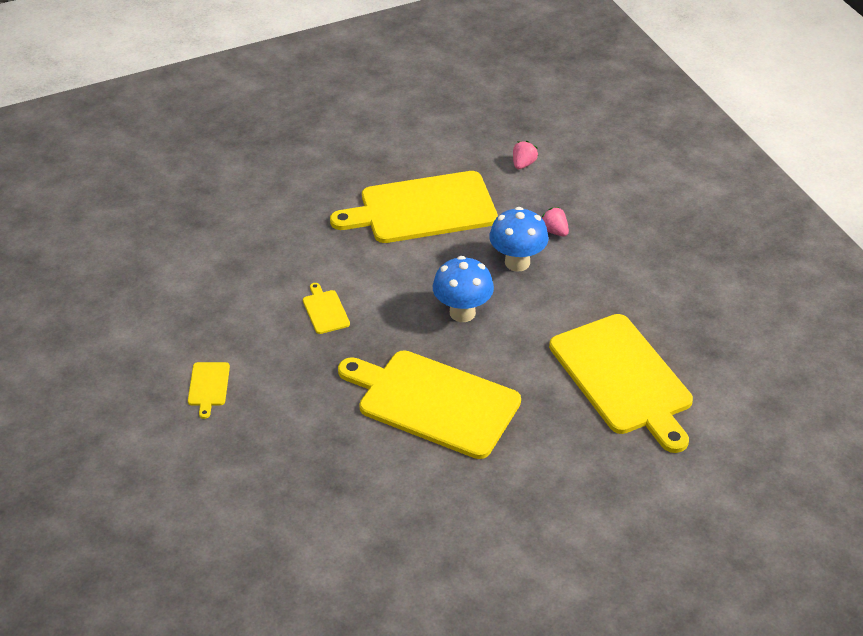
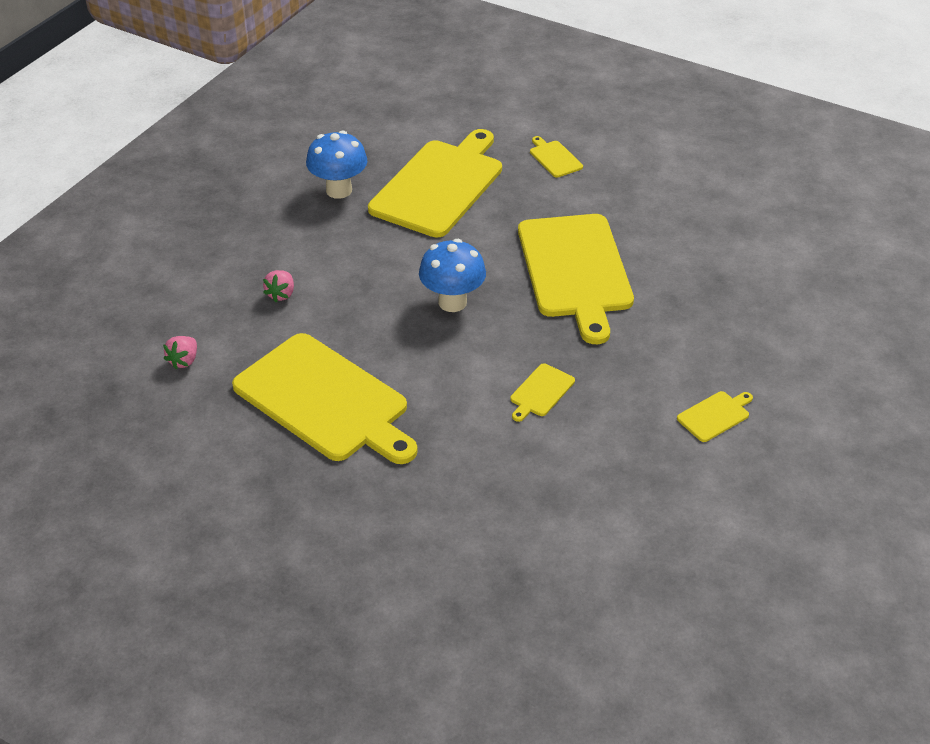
camera: 125 degrees left, 0 degrees up
(517, 262) = (350, 298): blue mushroom -> blue mushroom (339, 190)
(523, 164) = (184, 361): pink strawberry -> pink strawberry turned 60 degrees counterclockwise
(603, 479) = (554, 158): none -> yellow cutting board

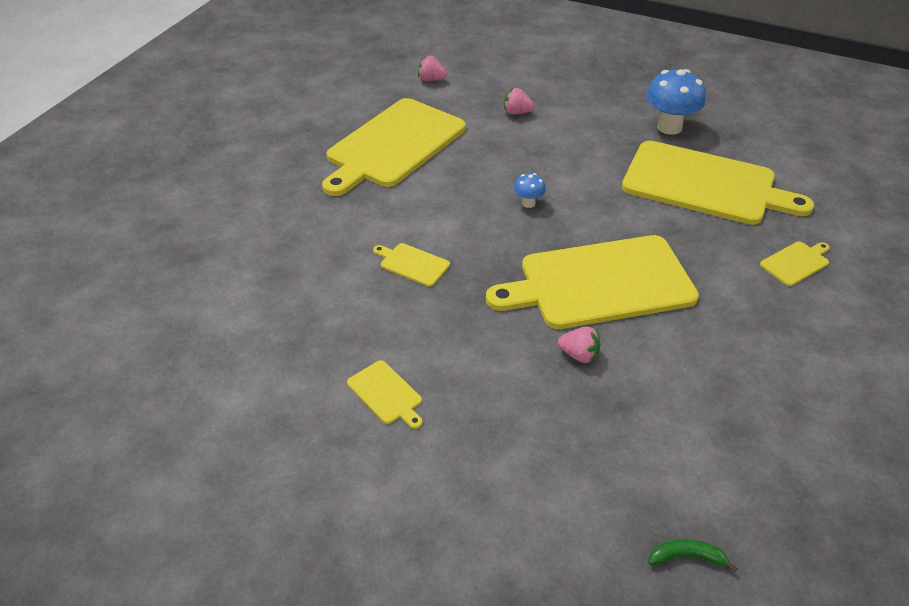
camera: 85 degrees right, 0 degrees up
(452, 302) = (528, 203): blue mushroom -> blue mushroom, size x0.49
(664, 294) = (579, 355): none -> pink strawberry
(850, 268) = (686, 557): none -> green banana

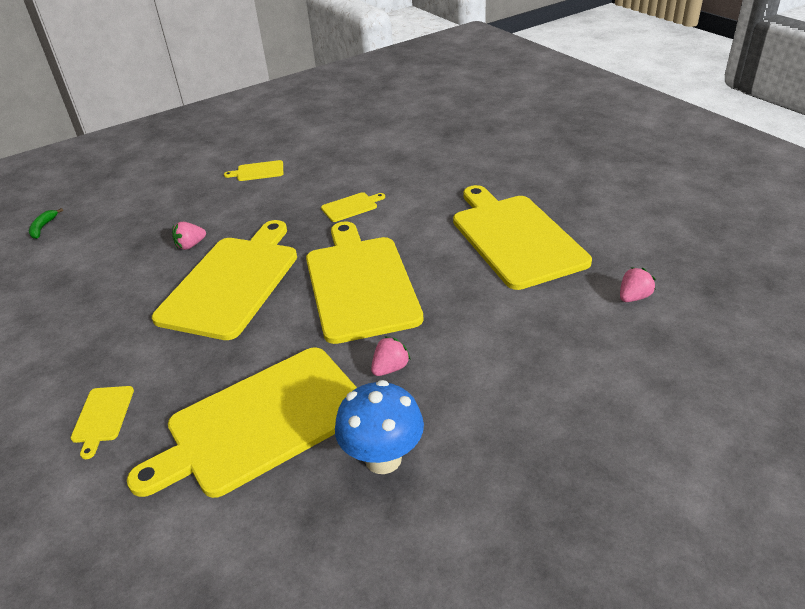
camera: 125 degrees right, 5 degrees down
(516, 112) = (516, 336): pink strawberry -> pink strawberry (390, 368)
(528, 203) = (360, 284): blue mushroom -> yellow cutting board
(686, 557) = (43, 228): green banana -> green banana turned 150 degrees clockwise

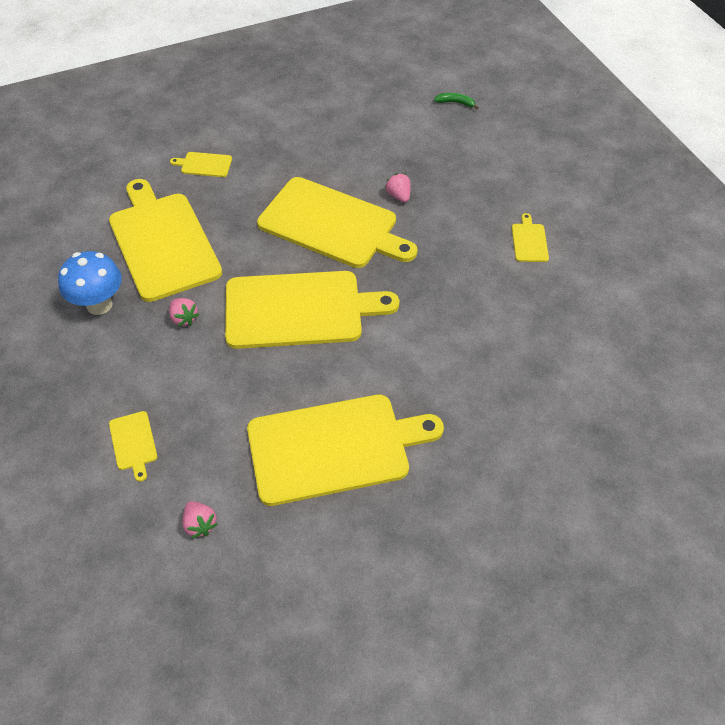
camera: 95 degrees right, 15 degrees up
(351, 206) = (435, 314): yellow cutting board -> yellow cutting board (133, 443)

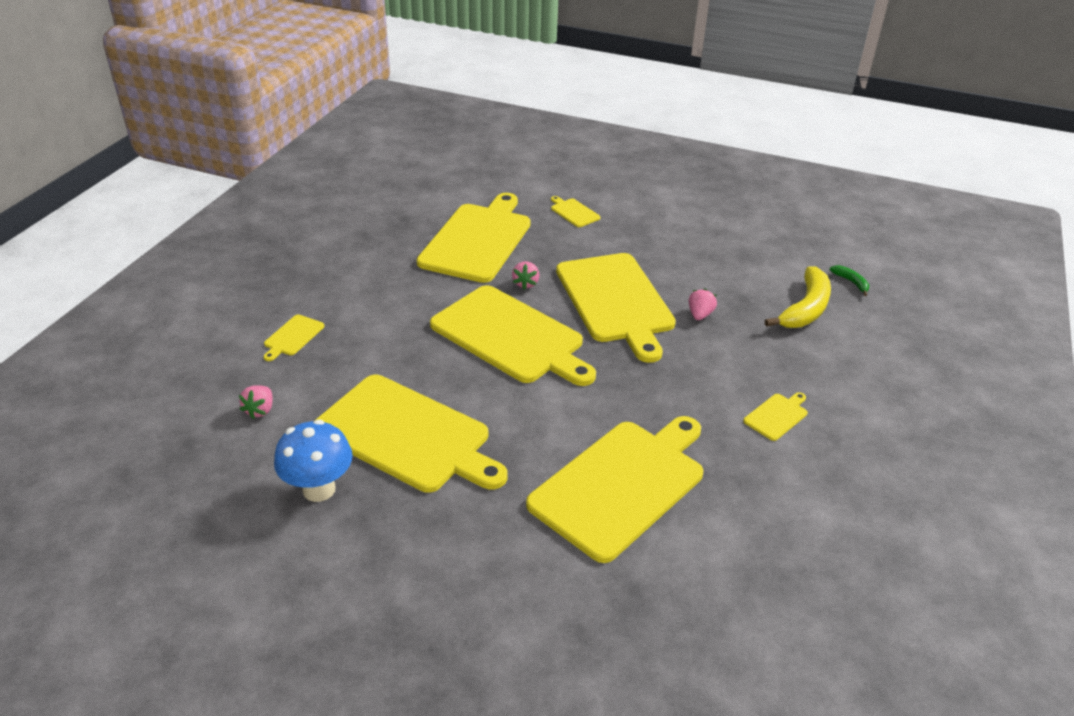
camera: 45 degrees right, 15 degrees down
(99, 304) = (387, 250): blue mushroom -> blue mushroom (319, 489)
(184, 318) = (426, 290): pink strawberry -> pink strawberry (525, 284)
(453, 144) = (805, 308): none -> yellow banana
(506, 365) = (621, 484): none -> yellow cutting board

